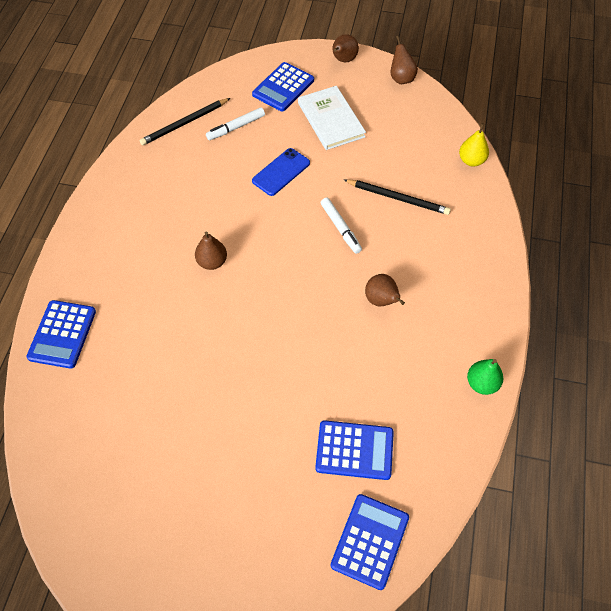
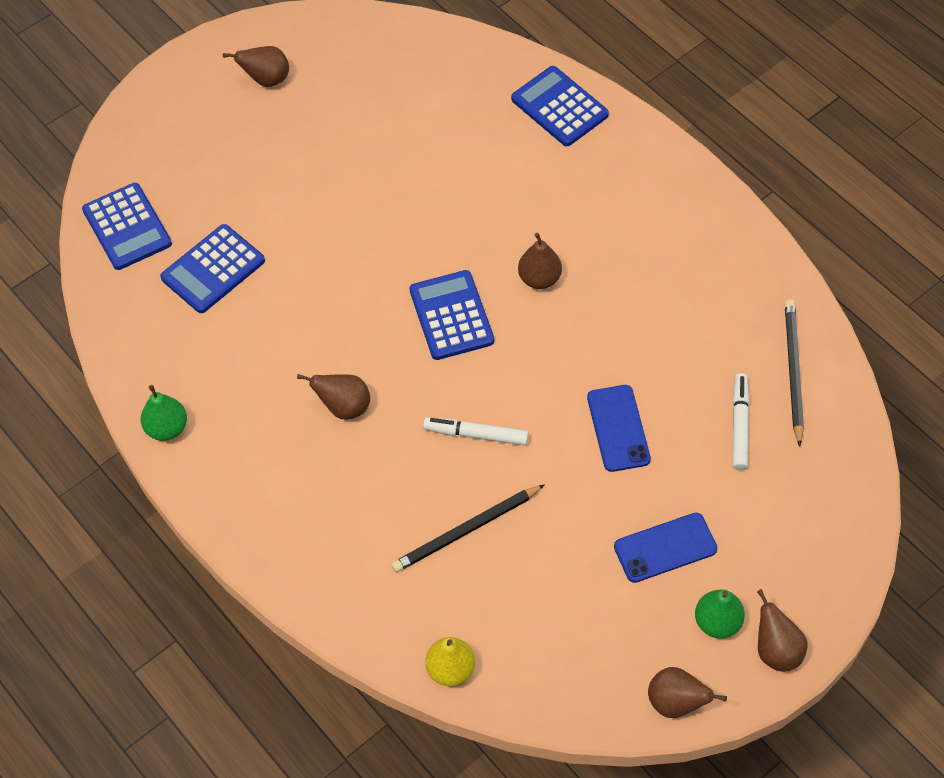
camera: 130 degrees right, 0 degrees up
(162, 553) = (266, 80): none -> brown pear
(283, 87) = (776, 530): blue calculator -> blue calculator (451, 316)
(331, 120) = (665, 548): white book -> blue phone
(350, 84) = (717, 622): none -> green pear

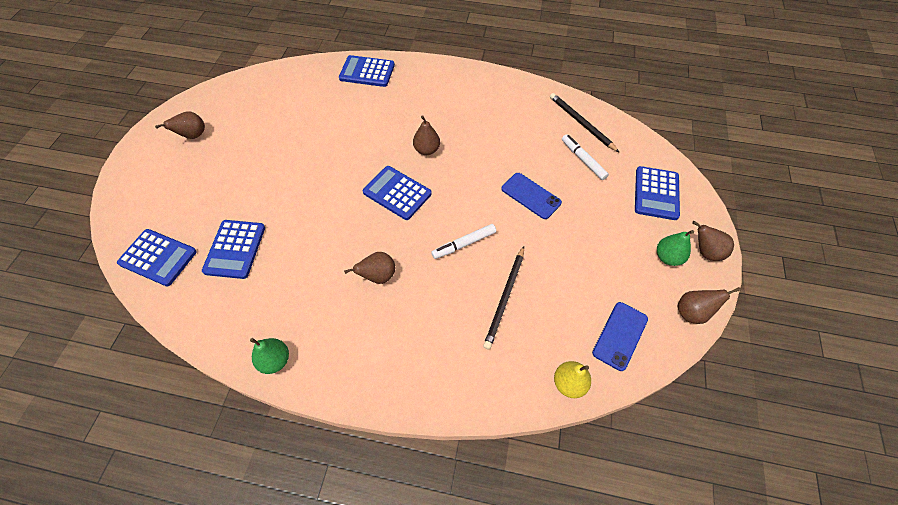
camera: 40 degrees left, 0 degrees up
(665, 548) = (608, 238): blue phone -> blue phone (620, 335)
(794, 535) = (656, 193): none -> blue calculator

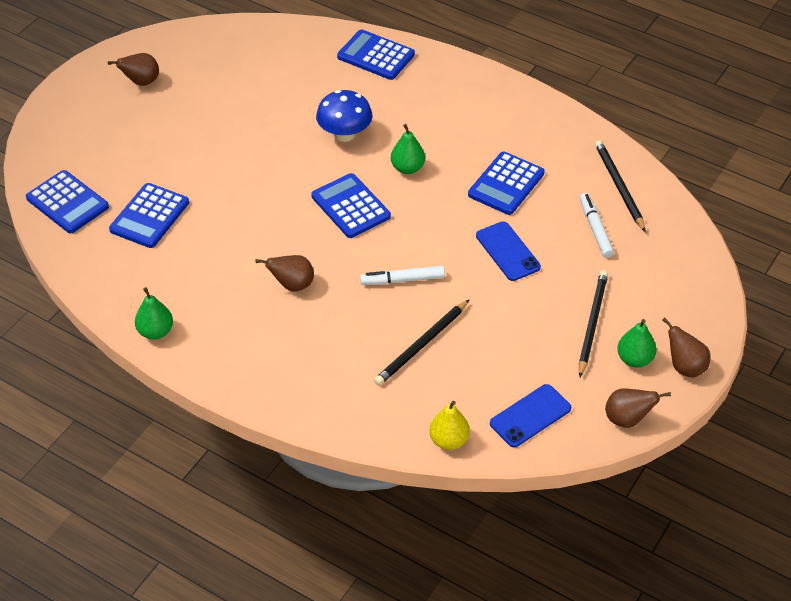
camera: 20 degrees right, 10 degrees down
(368, 136) = (344, 134): none -> blue mushroom
(426, 150) = (407, 168): brown pear -> green pear
(621, 236) = (592, 323): none -> black pencil
(656, 193) = (665, 290): blue calculator -> blue calculator (506, 184)

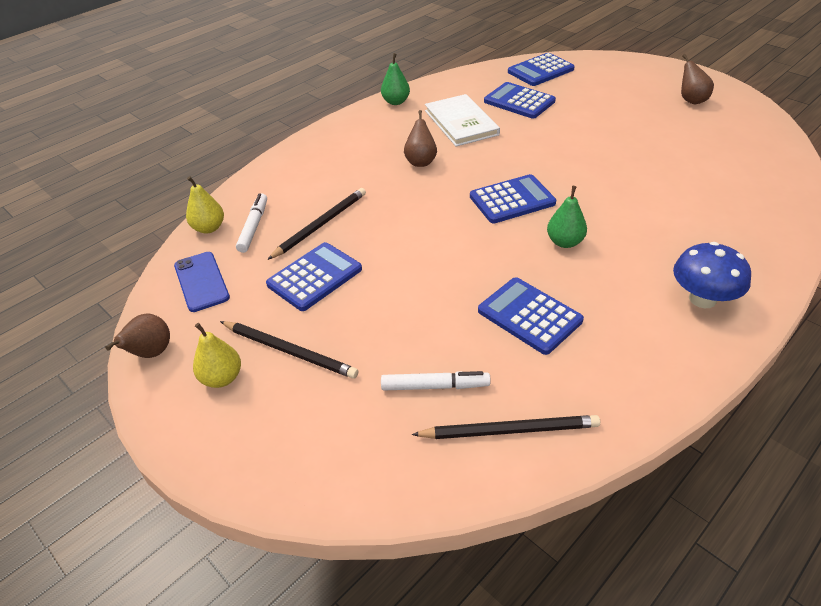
camera: 105 degrees right, 5 degrees down
(204, 262) = (461, 123): none -> white book
(344, 134) = (621, 205): blue mushroom -> blue mushroom (702, 299)
(376, 56) = (763, 239): blue calculator -> blue calculator (315, 277)
(402, 280) = (405, 222): white marker -> white marker (253, 227)
(421, 345) = (321, 225): black pencil -> black pencil turned 75 degrees clockwise
(507, 251) = (420, 300): blue phone -> none
(634, 359) = (222, 378): green pear -> yellow pear
(685, 367) = (185, 424): brown pear -> none

